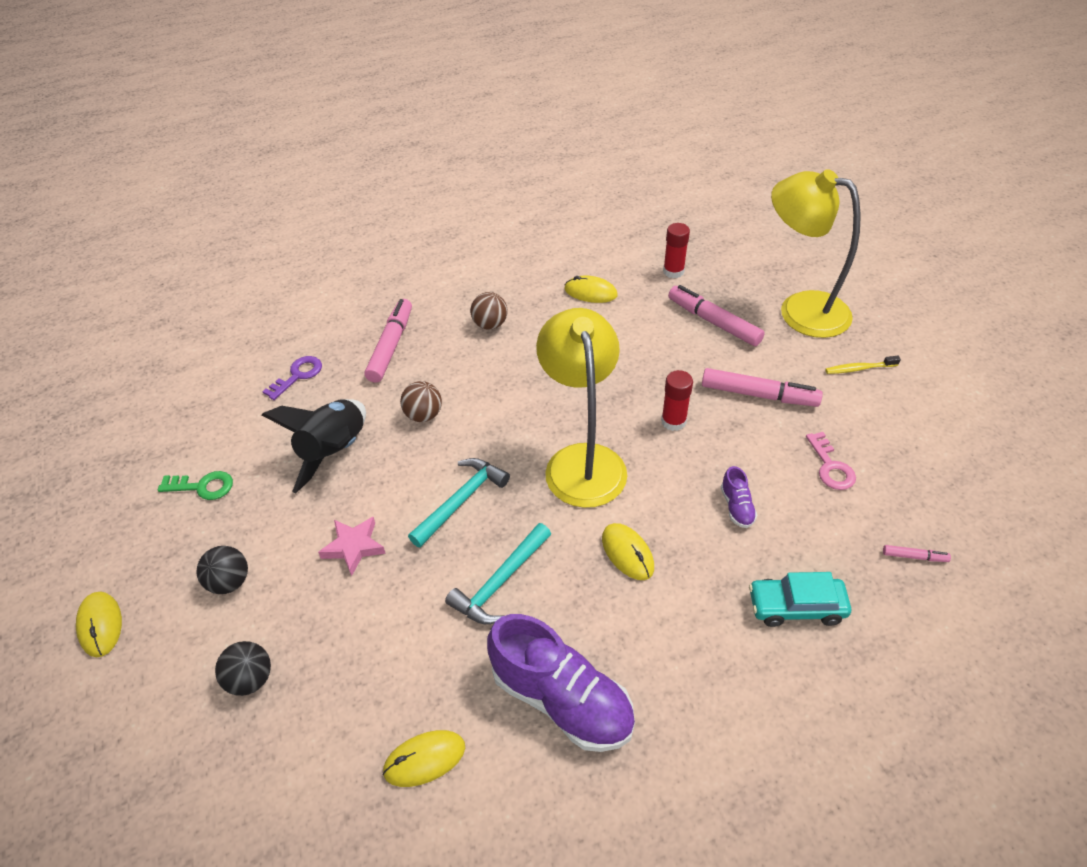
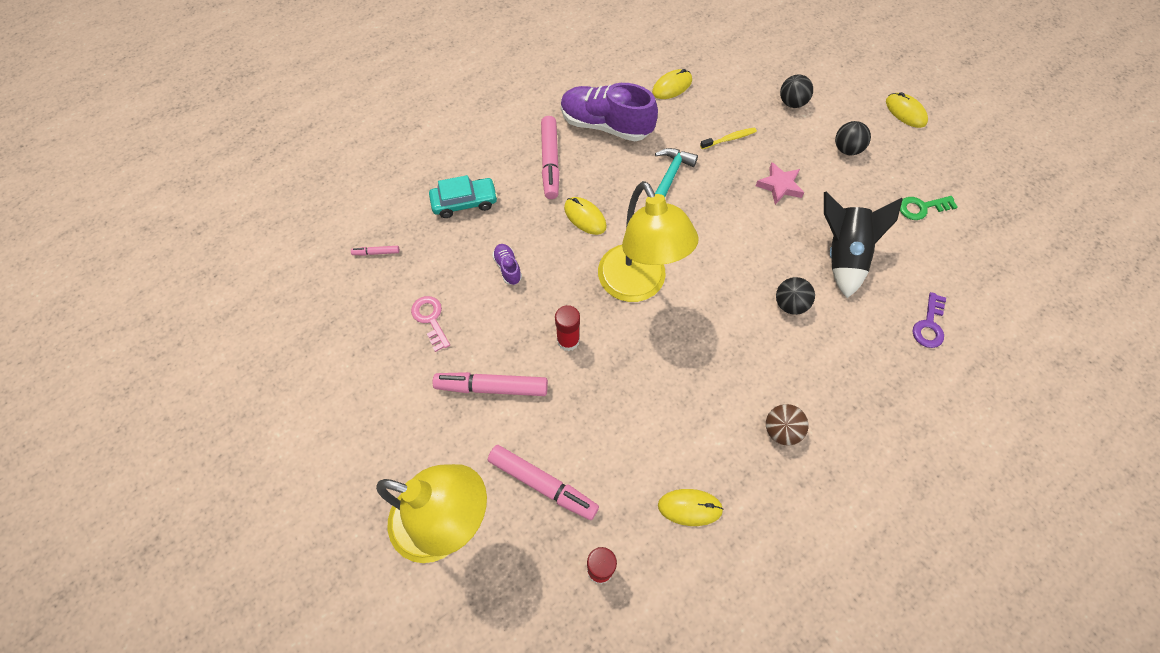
camera: 165 degrees right, 15 degrees up
(391, 346) = (866, 379): pink marker -> pink marker (550, 162)
(423, 415) = (790, 304): brown ball -> black ball
(461, 500) = (720, 233): turquoise hammer -> none
(859, 368) = (390, 443): yellow toothbrush -> yellow toothbrush (729, 139)

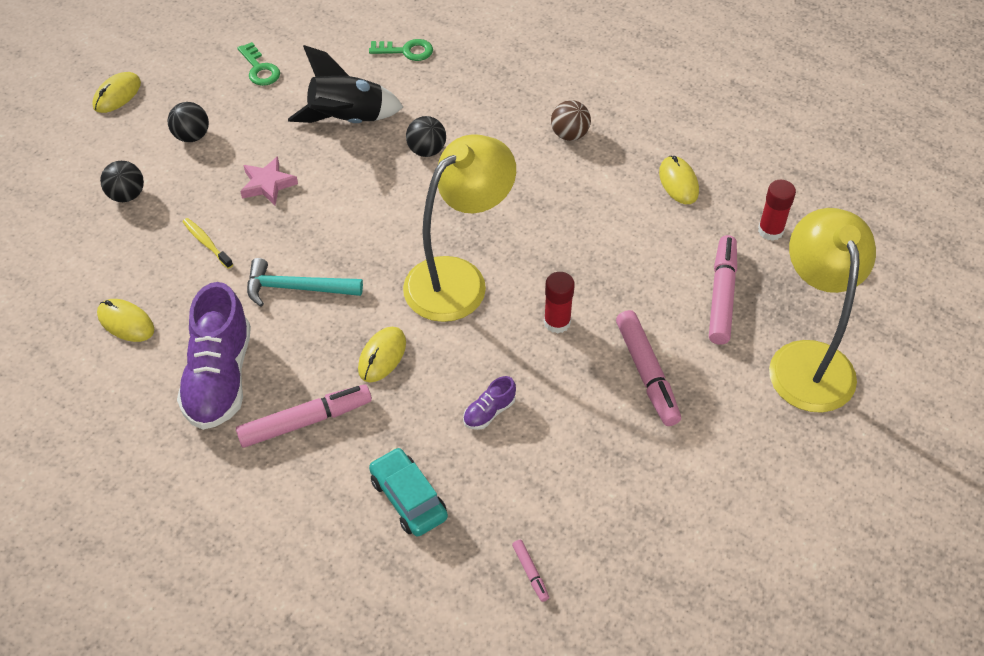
camera: 110 degrees left, 10 degrees down
(430, 319) = (595, 467): pink key -> none
(929, 325) = (406, 51): purple key -> green key

